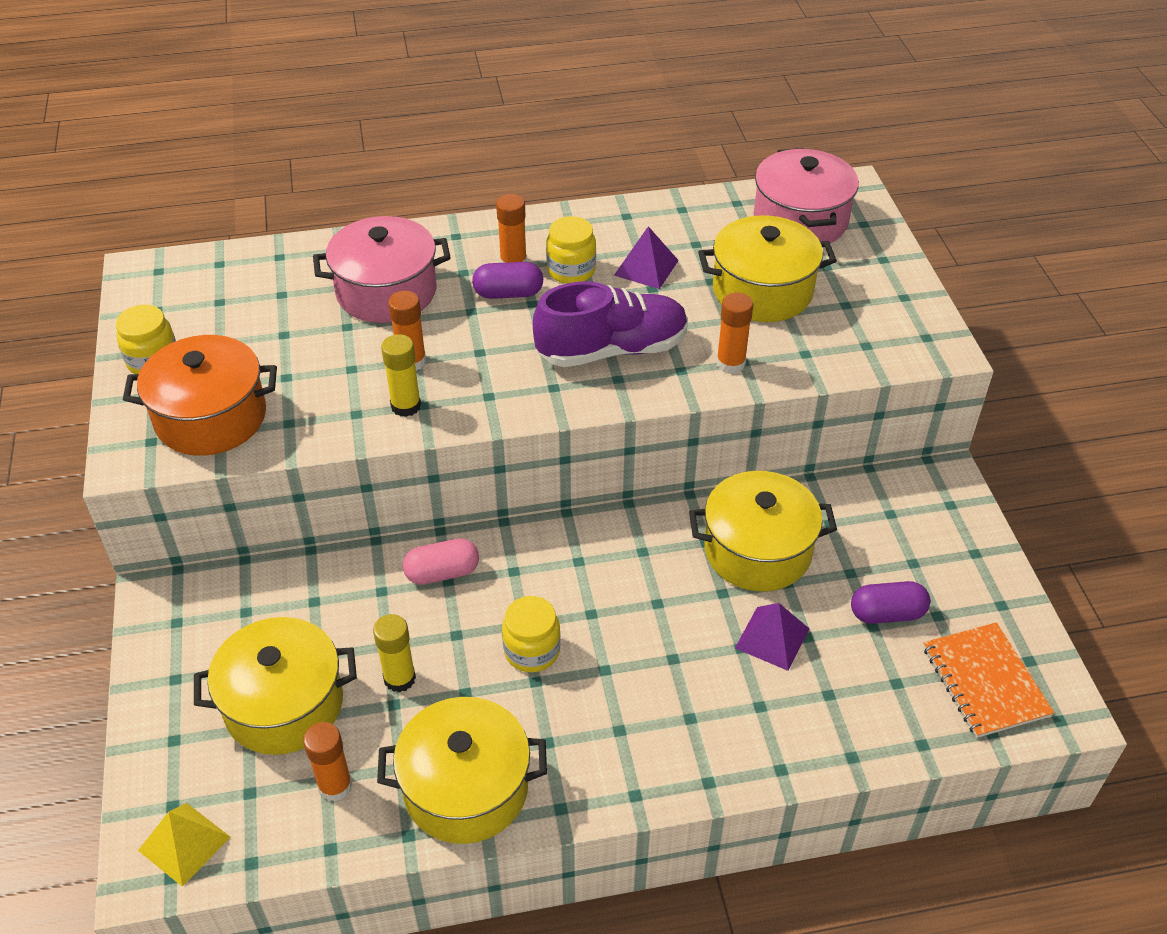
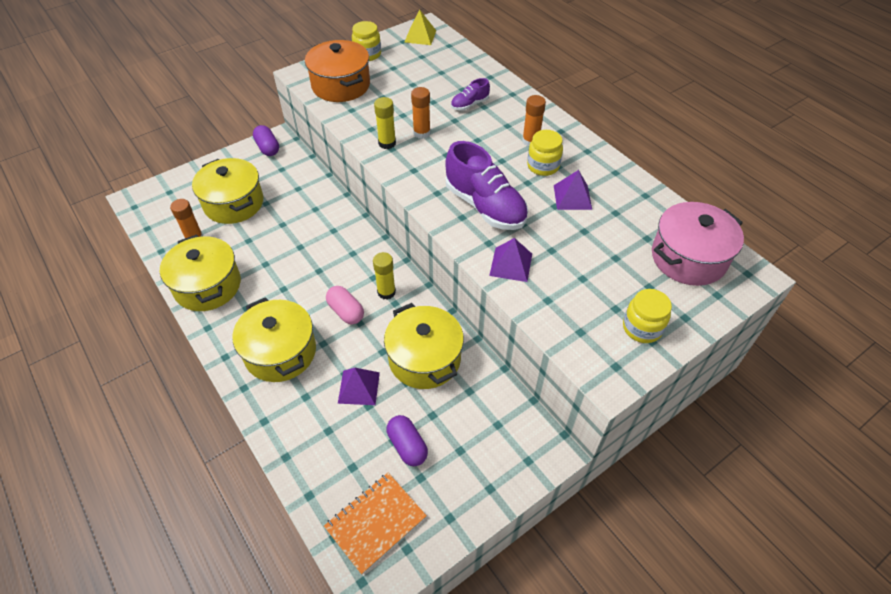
camera: 65 degrees right, 5 degrees up
(184, 843) = (151, 203): yellow pyramid -> yellow pyramid (420, 36)
(386, 291) = (469, 104): pink pot -> purple shoe
(399, 678) = (264, 236): yellow glue stick -> yellow glue stick (386, 292)
(442, 573) = (337, 226): pink capsule -> pink capsule (346, 311)
(508, 293) = (502, 148): purple capsule -> purple capsule (268, 148)
(532, 651) = (302, 280): yellow jar -> yellow jar (642, 328)
(730, 363) = (511, 264): orange glue stick -> purple pyramid
(762, 291) = (594, 259): yellow pot -> yellow pot (280, 352)

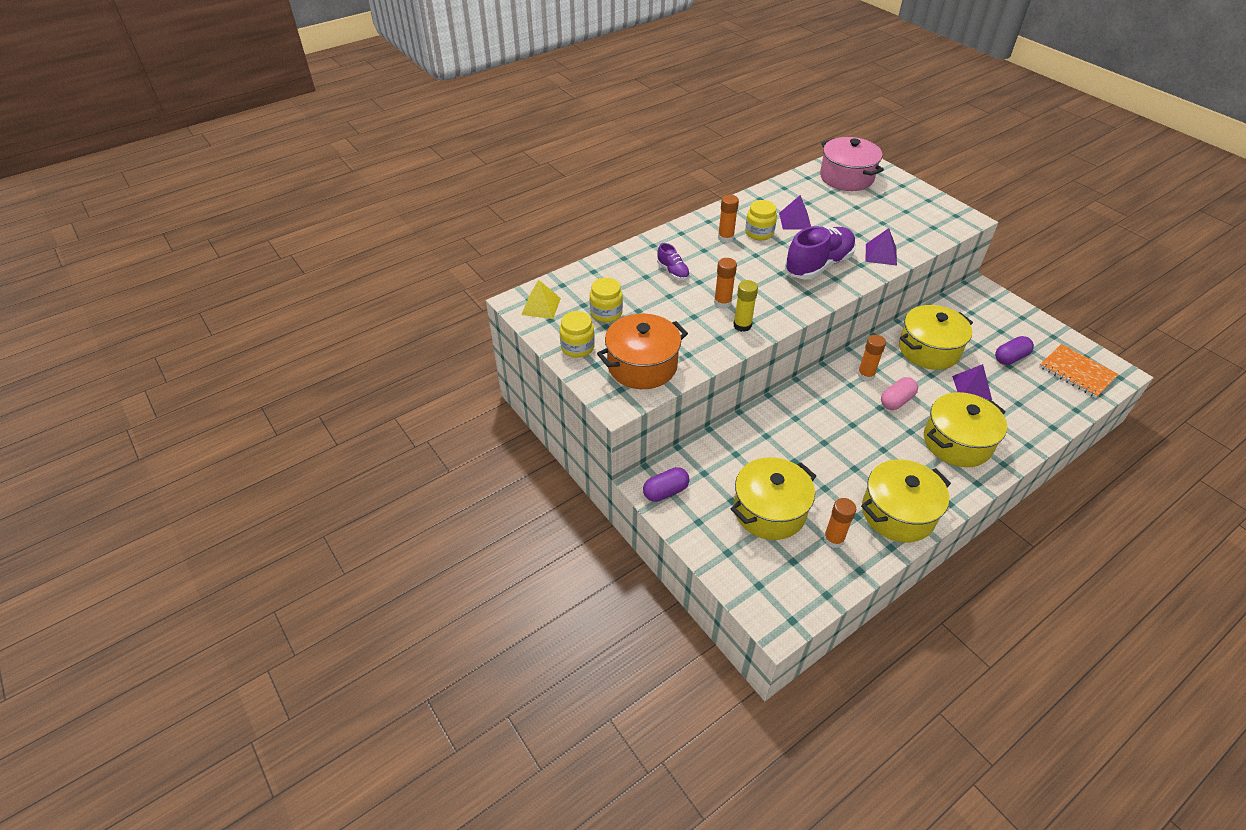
camera: 90 degrees left, 5 degrees down
(386, 292) = (865, 375): yellow glue stick -> orange glue stick
(642, 328) = (919, 202): yellow jar -> yellow jar (606, 313)

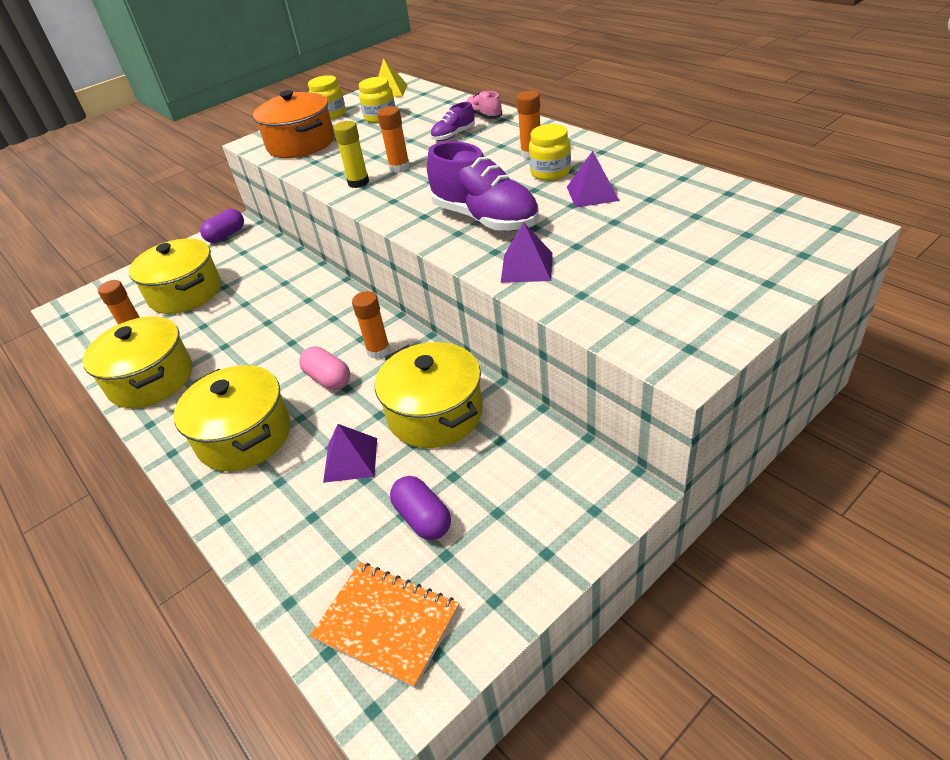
camera: 90 degrees right, 5 degrees down
(641, 253) = (484, 116): none -> pink shoe
(665, 491) = (226, 235): purple capsule -> purple capsule turned 75 degrees clockwise
(846, 177) = (754, 225): pink pot -> none
(1076, 372) = (387, 623): orange notebook -> orange notebook turned 75 degrees clockwise

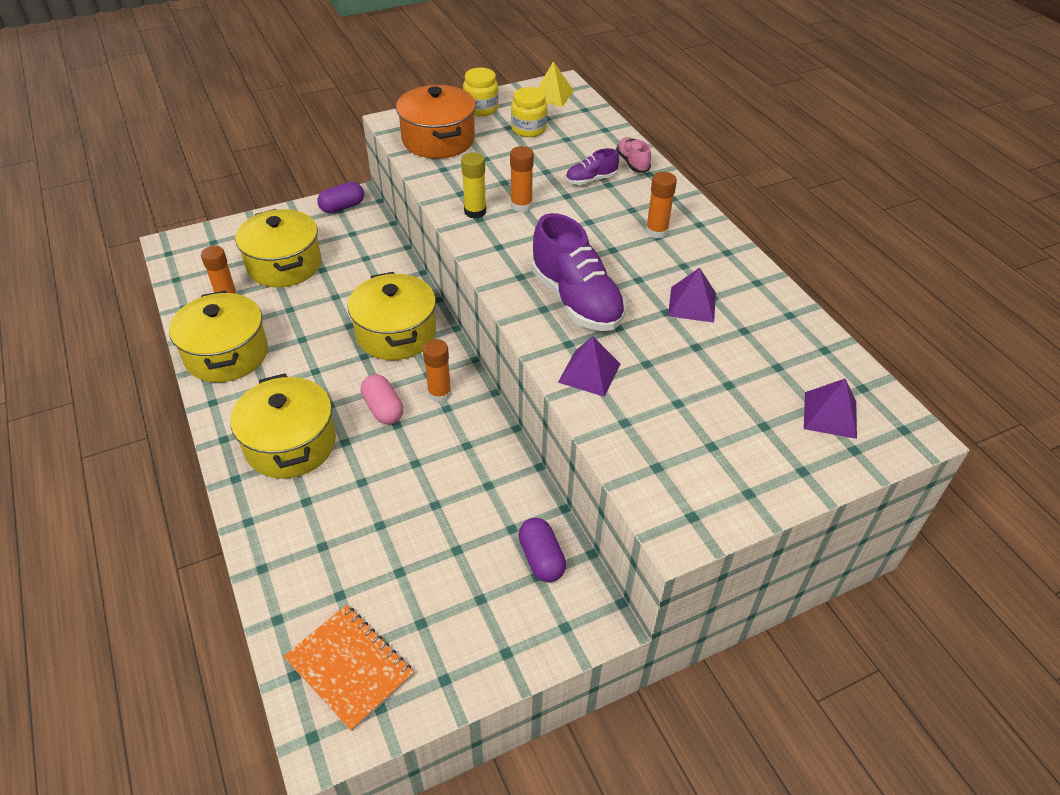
camera: 10 degrees right, 5 degrees up
(350, 459) = (374, 501): purple pyramid -> purple pyramid (830, 414)
(423, 518) = (415, 582): purple capsule -> purple capsule (541, 558)
(435, 414) = (465, 480): yellow pot -> yellow pot (396, 333)
(550, 172) = (664, 263): yellow jar -> none

